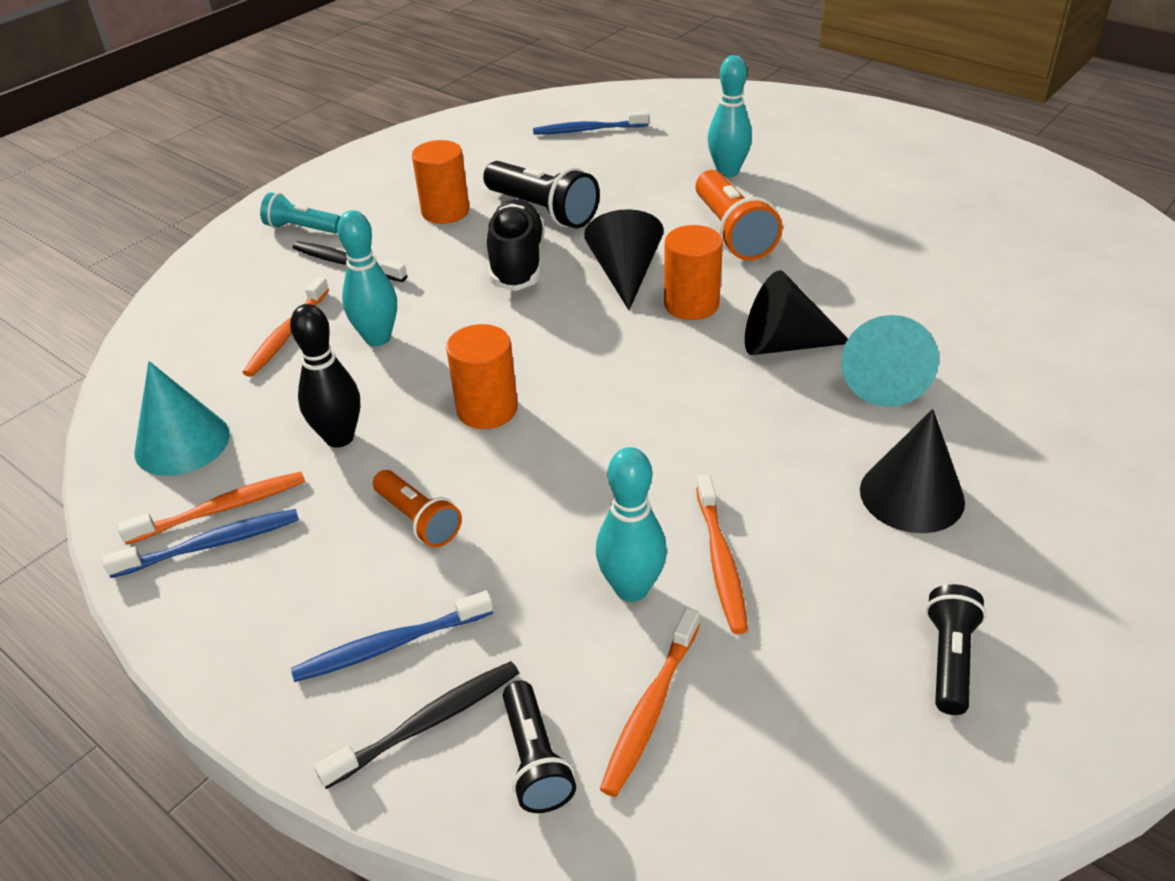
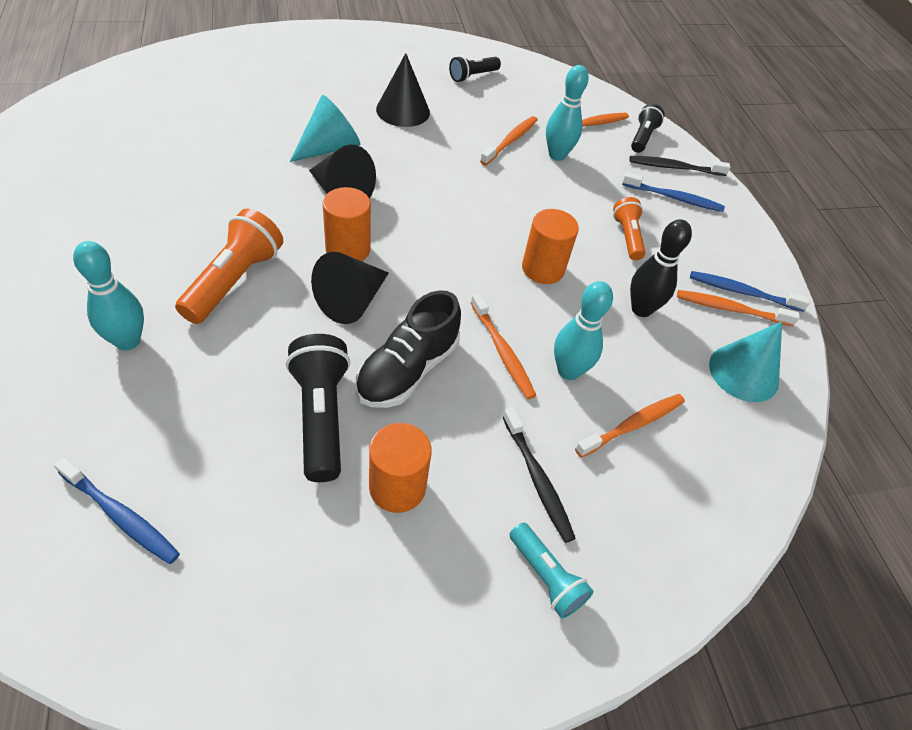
camera: 150 degrees left, 10 degrees up
(453, 317) = (502, 351): none -> orange toothbrush

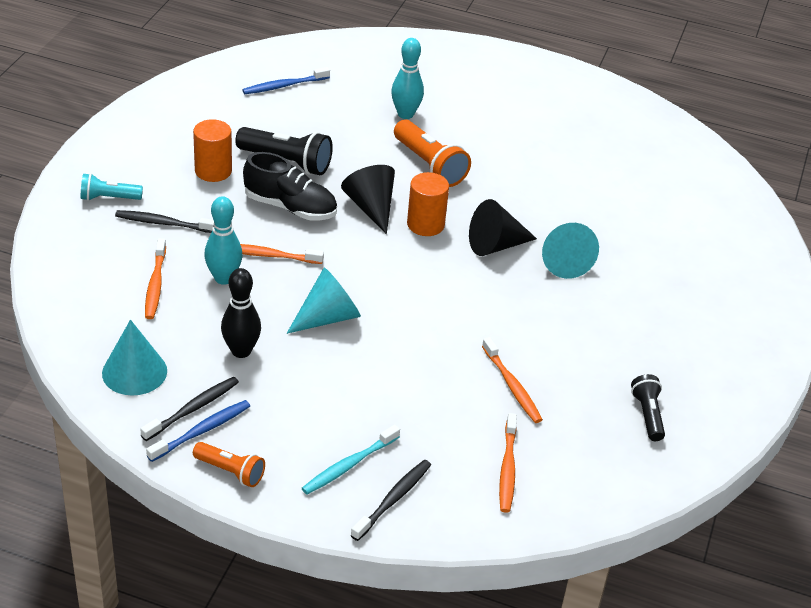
camera: 125 degrees right, 10 degrees down
(403, 110) = (602, 330): black cone -> none
(407, 370) = (290, 207): black shoe -> black shoe turned 135 degrees clockwise
(543, 269) = (328, 317): orange cylinder -> turquoise cone
(557, 155) = (469, 410): turquoise bowling pin -> none
(627, 237) = (324, 393): orange flashlight -> orange flashlight (230, 471)
(642, 137) = (459, 504): black flashlight -> none
(673, 198) = (349, 465): blue toothbrush -> turquoise toothbrush
(731, 309) = (192, 409): orange toothbrush -> black toothbrush

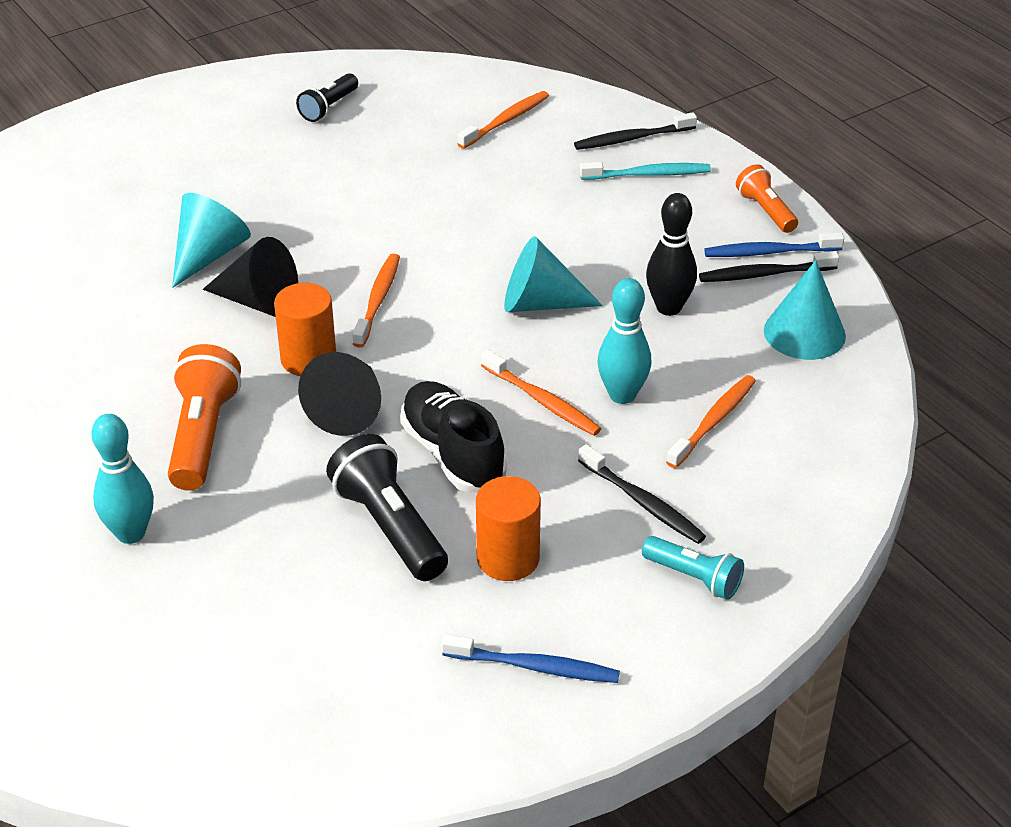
camera: 140 degrees left, 0 degrees up
(284, 86) = (248, 679): blue toothbrush -> blue toothbrush (534, 666)
(512, 386) = (422, 173): orange toothbrush -> orange toothbrush (377, 300)

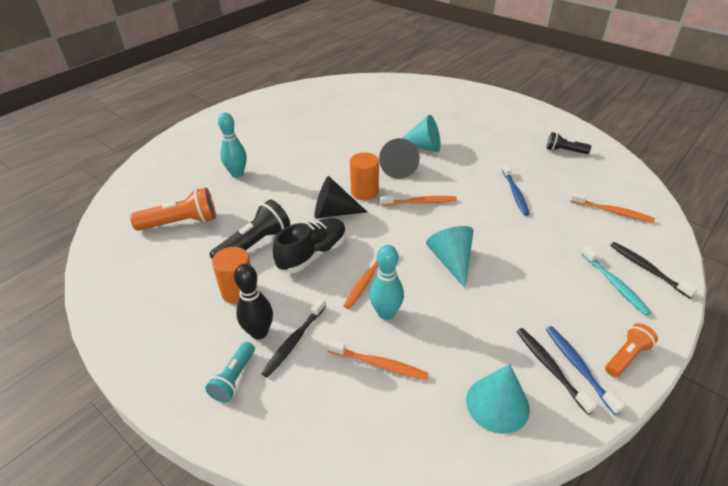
camera: 75 degrees right, 0 degrees up
(203, 435) = (301, 176): orange flashlight -> orange flashlight (181, 223)
(534, 666) = (161, 318): blue toothbrush -> blue toothbrush (515, 193)
(668, 308) = (481, 320): black bowling pin -> black bowling pin (259, 332)

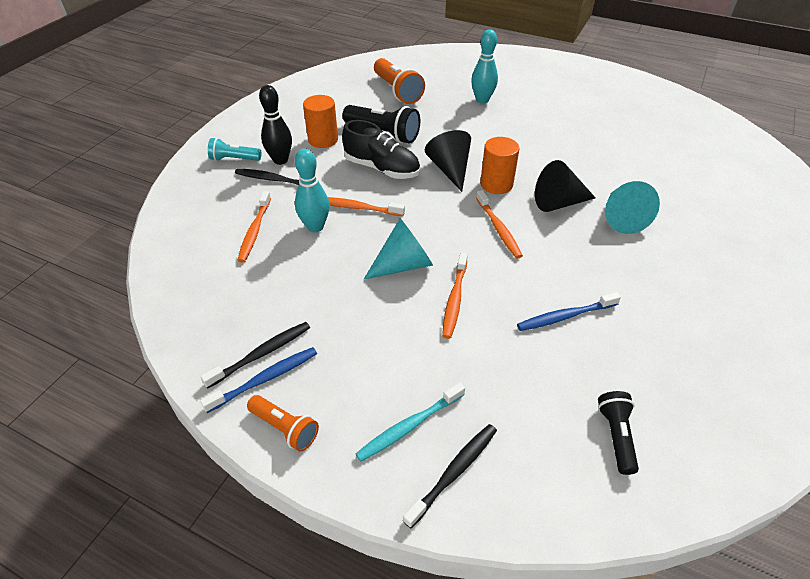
camera: 75 degrees right, 5 degrees up
(497, 404) = (215, 313): turquoise cone -> none
(564, 151) = (726, 378): black flashlight -> black flashlight (616, 436)
(612, 211) = (580, 437): orange toothbrush -> orange toothbrush (455, 299)

